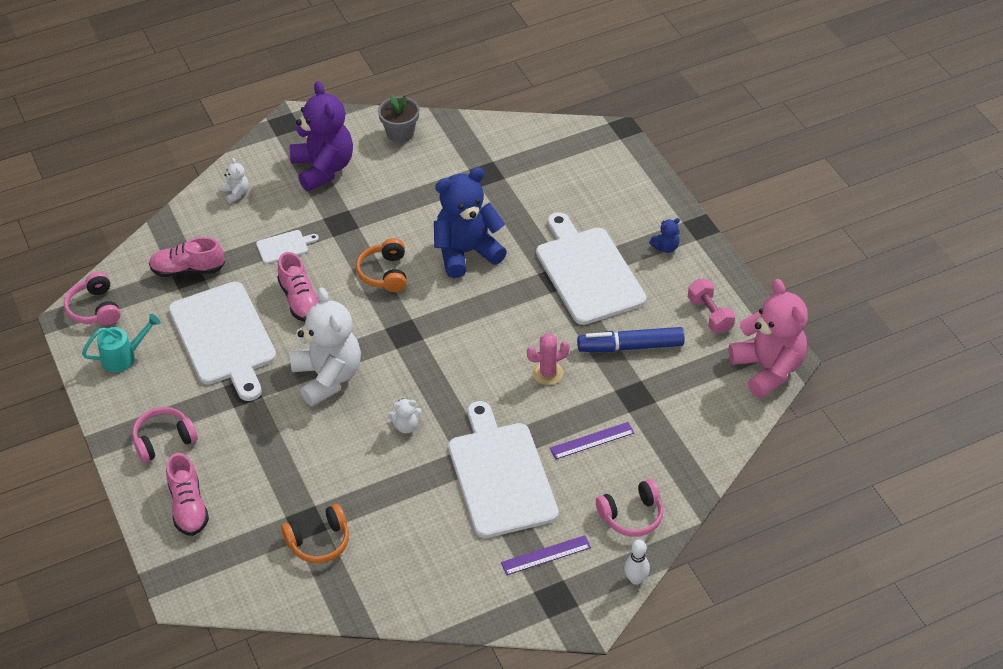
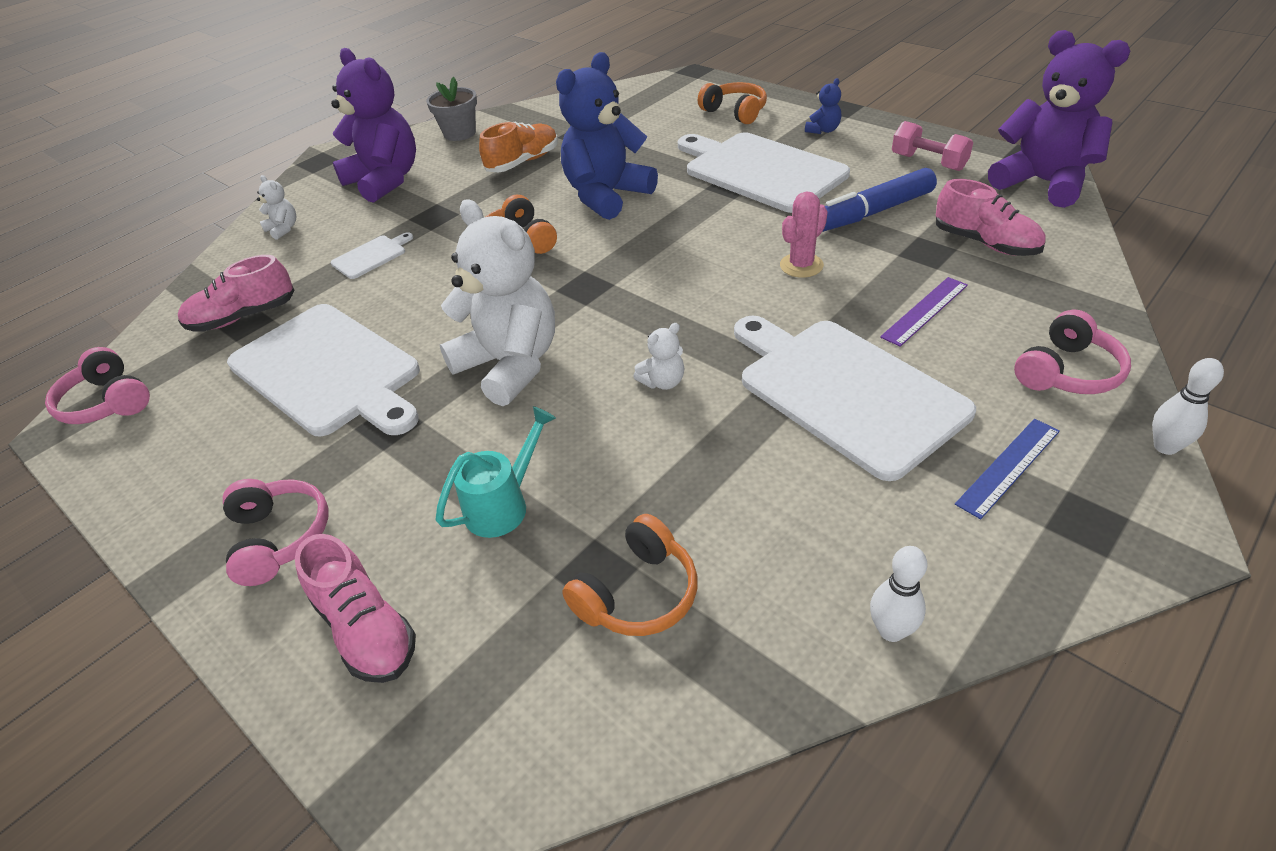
camera: 20 degrees left, 5 degrees down
(123, 357) = (171, 447): turquoise watering can -> turquoise watering can (503, 505)
(164, 440) = (279, 538): pink headphones -> pink headphones turned 120 degrees clockwise
(300, 300) = (421, 299): pink shoe -> pink shoe (985, 243)
(420, 606) = (891, 631): none -> white bowling pin
(429, 189) = (523, 162): none -> orange shoe
(546, 555) = (1008, 467): purple ruler -> blue ruler
(617, 197) = (735, 112): none -> orange headphones
(768, 369) = (1043, 183): pink teddy bear -> purple teddy bear

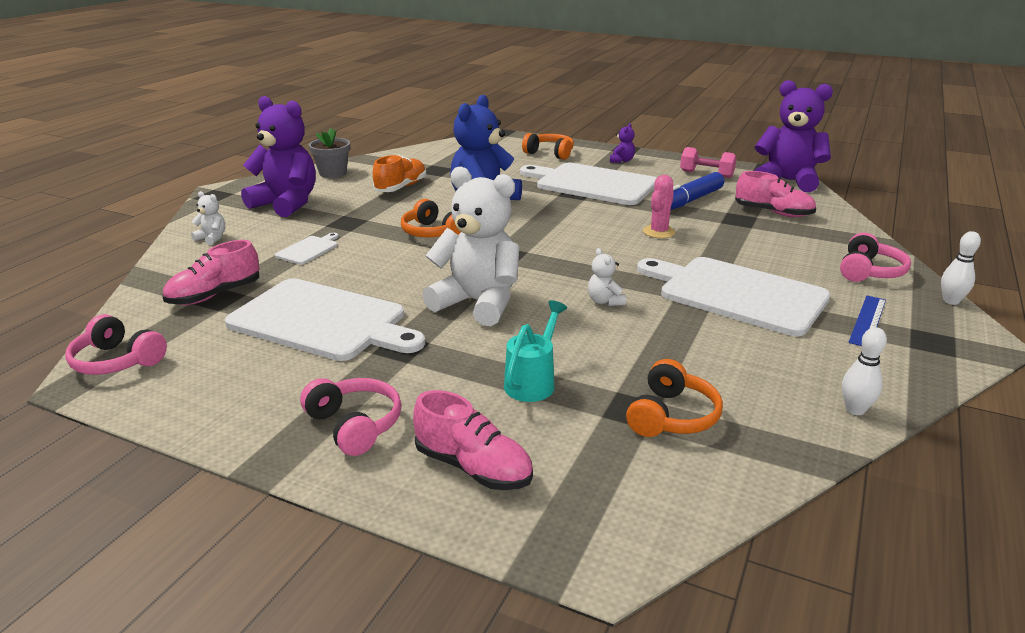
camera: 20 degrees left, 15 degrees down
(663, 382) = (605, 301): white teddy bear -> white teddy bear turned 120 degrees clockwise
(823, 130) = (621, 161): blue teddy bear -> purple teddy bear
(925, 311) = (759, 249): purple ruler -> none

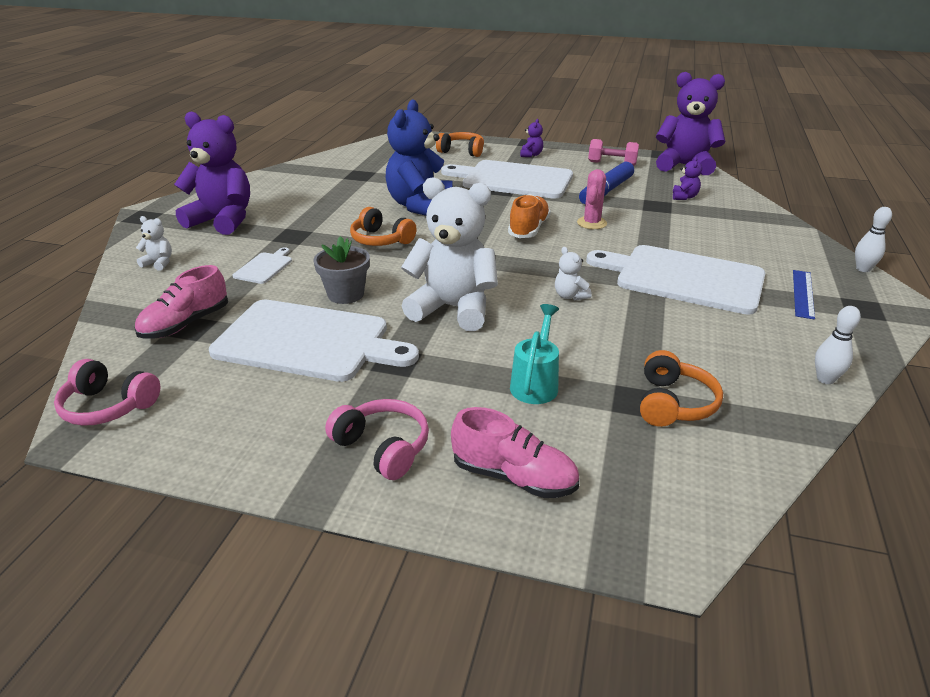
camera: 10 degrees left, 5 degrees up
(333, 173) = (258, 184): grey flower pot -> grey flower pot (345, 294)
(401, 187) = (332, 195): orange shoe -> orange shoe (528, 229)
(773, 213) = (684, 197): pink shoe -> purple teddy bear
(869, 271) = (786, 247): pink headphones -> none

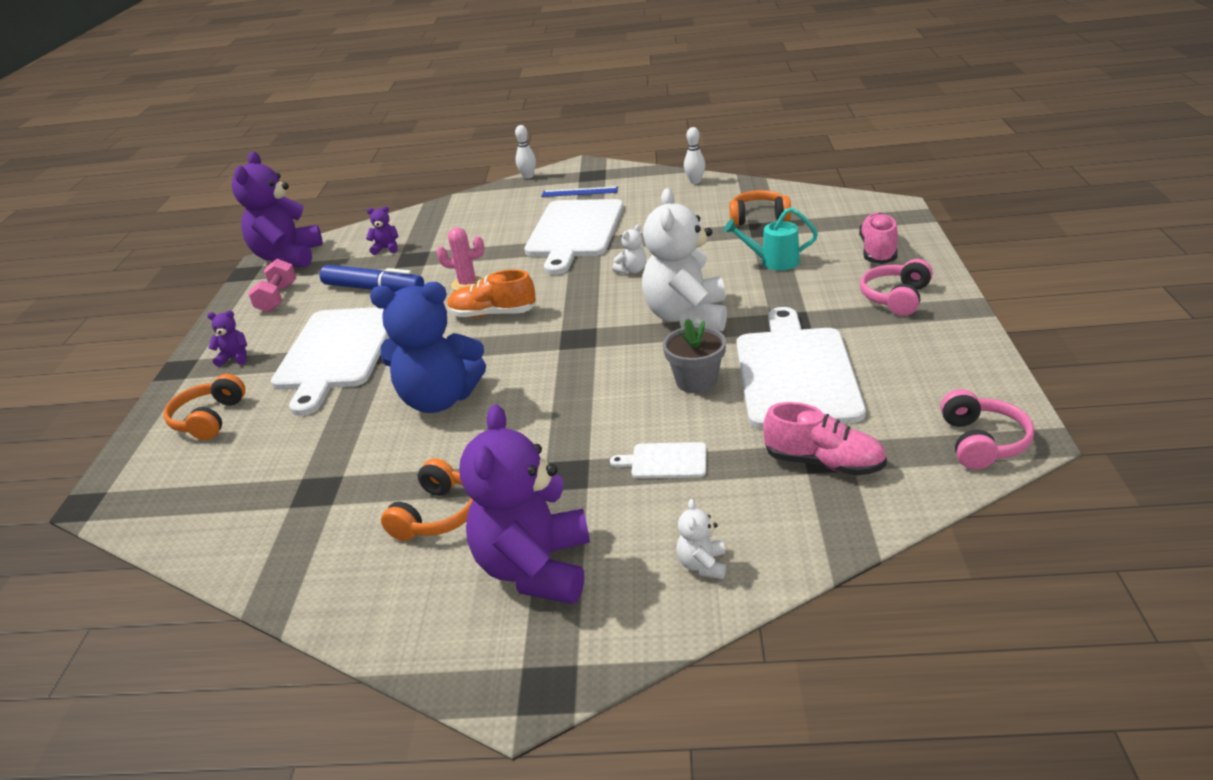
camera: 100 degrees left, 0 degrees up
(381, 240) = (554, 399): orange headphones -> orange headphones (437, 515)

